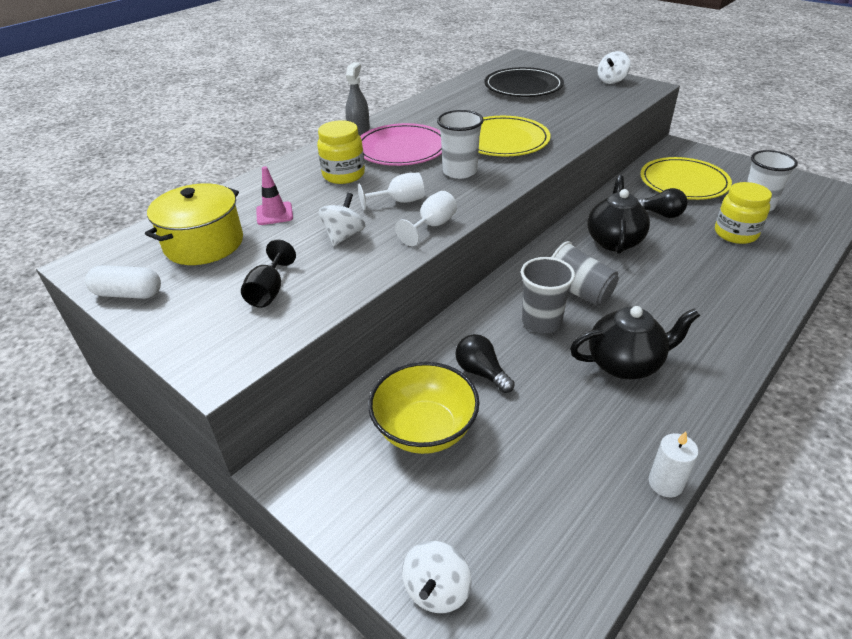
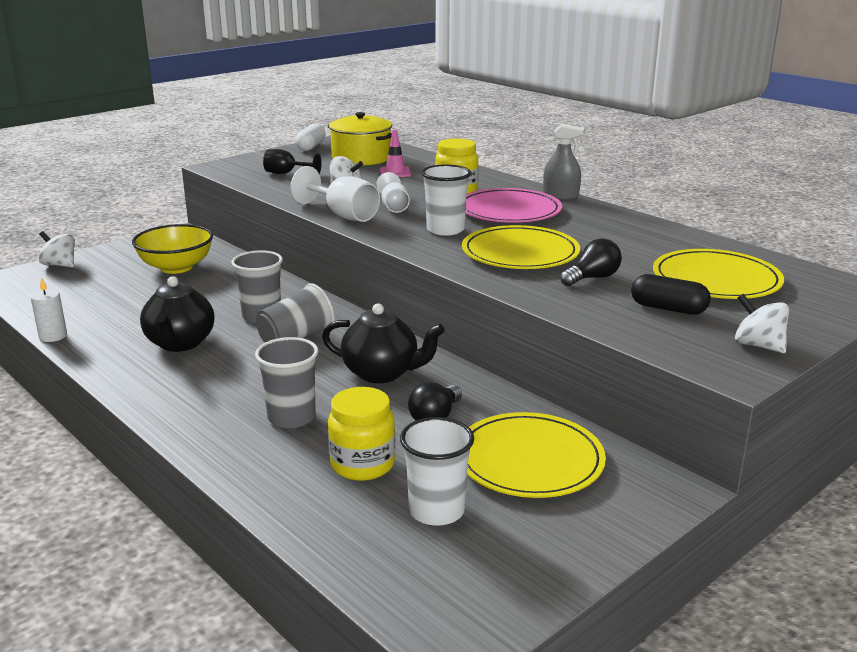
camera: 95 degrees right, 15 degrees down
(432, 226) = (343, 215): white goblet -> white goblet, size x1.52
(481, 372) = (217, 288): black light bulb -> black light bulb (592, 278)
(523, 86) = (716, 280): black plate -> yellow plate
(577, 98) = (668, 308): none -> black capsule
(704, 270) = (291, 417): none -> grey cup

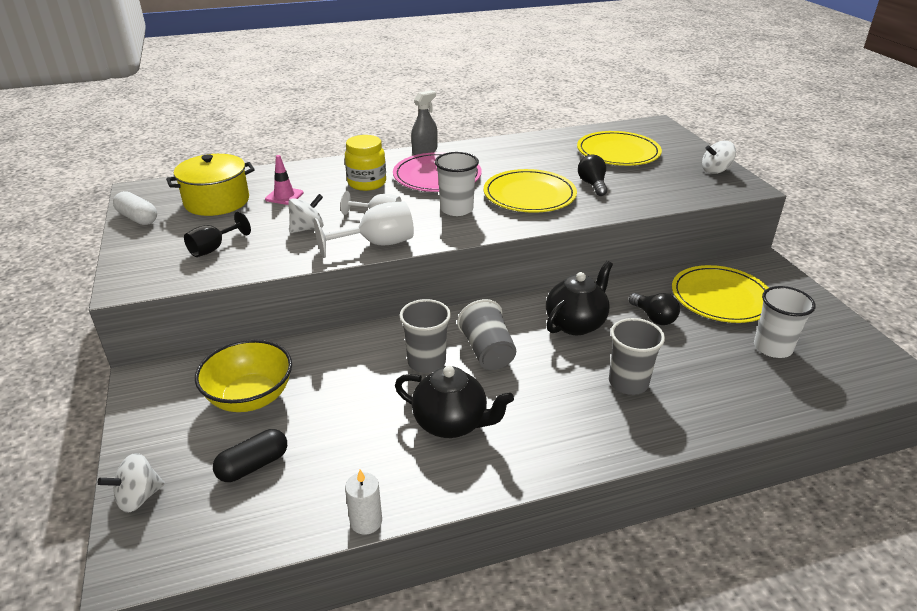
camera: 65 degrees left, 10 degrees up
(362, 464) = (708, 364): yellow jar -> none
(668, 308) = (654, 177): black capsule -> black capsule (253, 465)

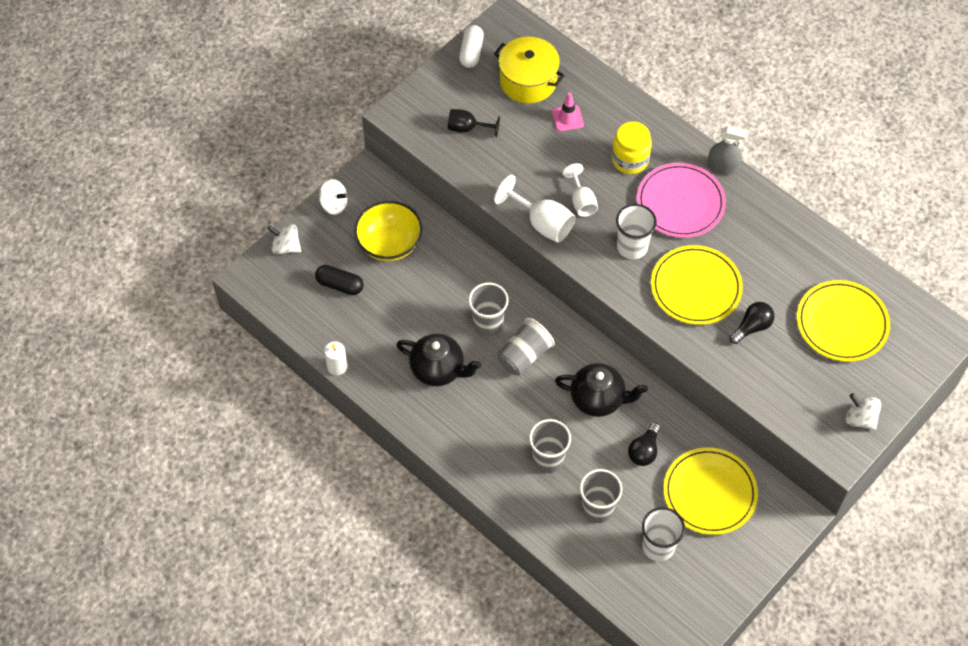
camera: 60 degrees right, 25 degrees up
(307, 228) = (532, 166): white spinning top -> white spinning top (334, 204)
(451, 423) = (438, 369): black teapot -> black teapot turned 60 degrees counterclockwise
(709, 371) = (597, 508): none -> grey cup

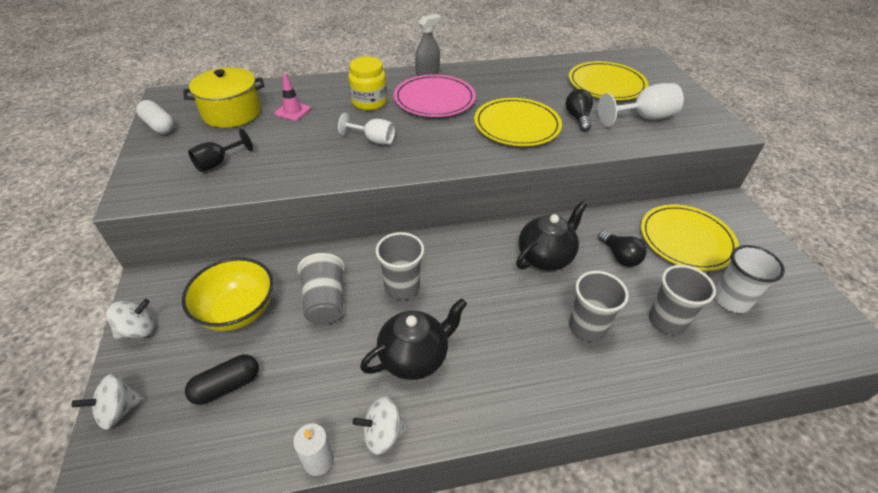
camera: 55 degrees left, 15 degrees down
(524, 355) = (459, 281): grey cup -> grey cup (325, 302)
(542, 223) = (366, 169): white goblet -> white goblet (643, 118)
(632, 247) = (446, 136): white cup -> none
(860, 419) = (698, 110): white spinning top -> white spinning top (382, 434)

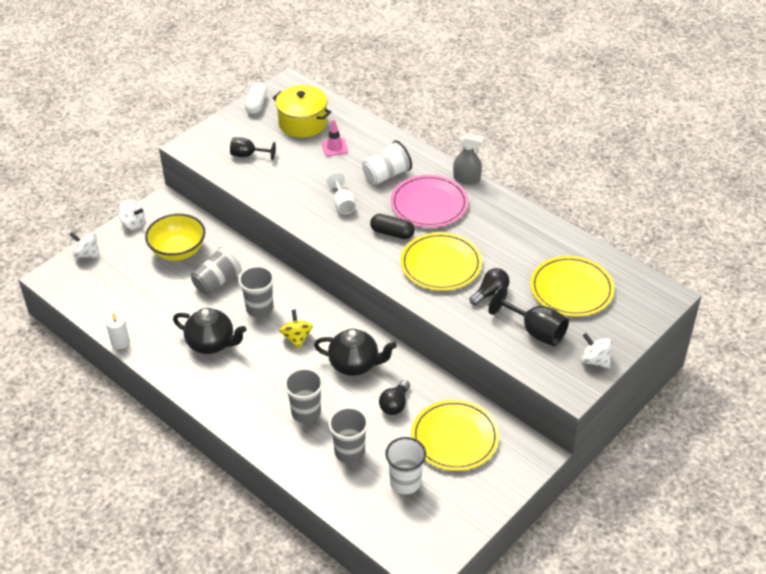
camera: 55 degrees right, 0 degrees up
(227, 386) = (131, 281): black capsule -> black capsule (392, 233)
(369, 102) = (386, 175): yellow jar -> white cup
(382, 434) = (153, 358): white spinning top -> white spinning top (595, 360)
(472, 280) = (297, 338): none -> yellow spinning top
(643, 118) = (535, 331): white goblet -> black goblet

